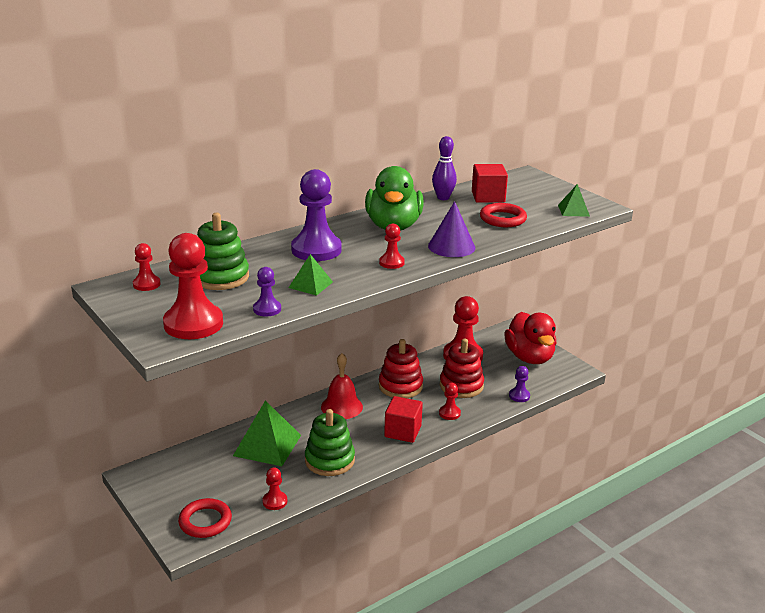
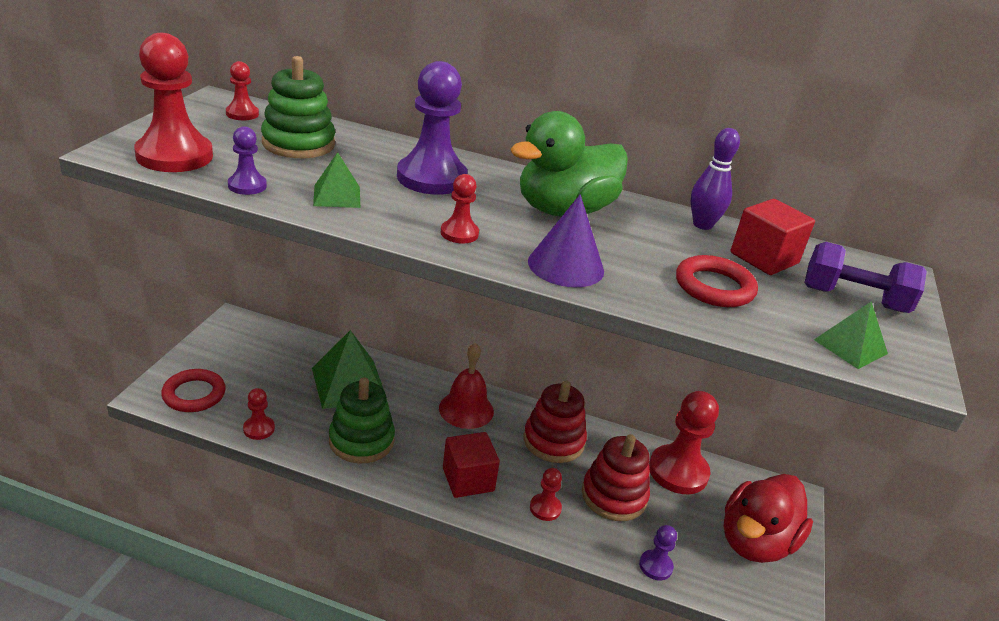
camera: 50 degrees right, 5 degrees up
(539, 193) = (854, 299): none -> purple dumbbell

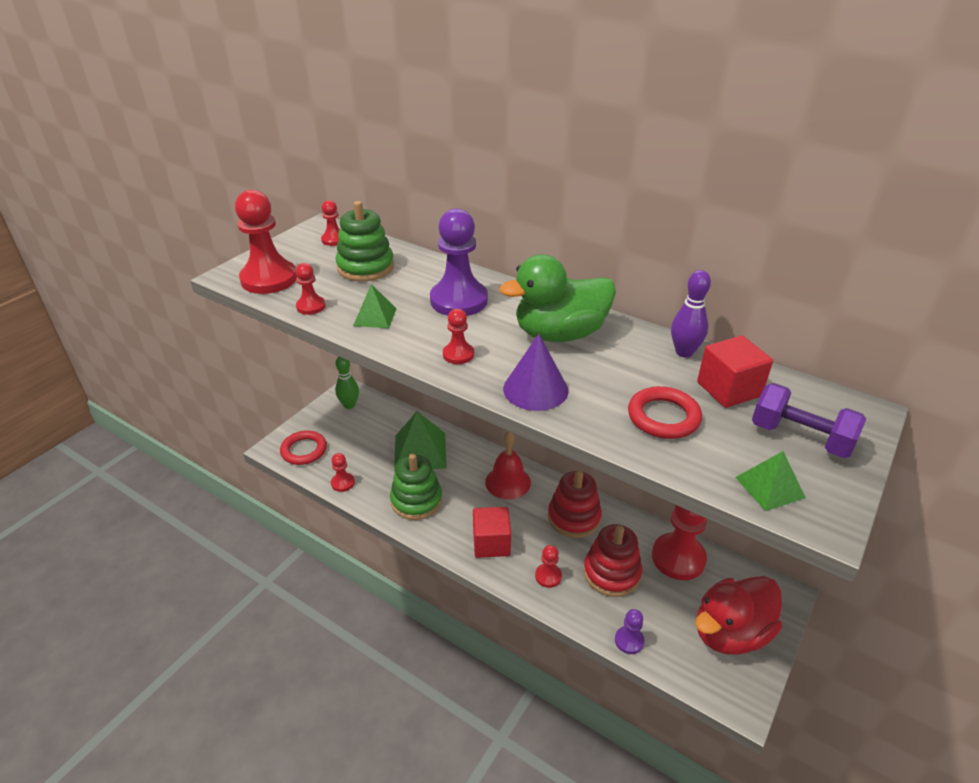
camera: 20 degrees right, 5 degrees up
(240, 336) = (349, 405): none -> green bowling pin
(247, 186) = (311, 306): purple pawn -> red pawn

